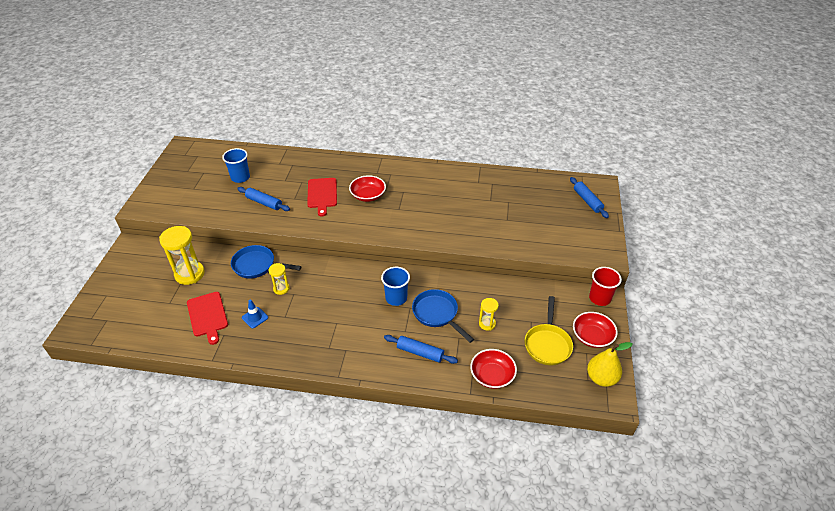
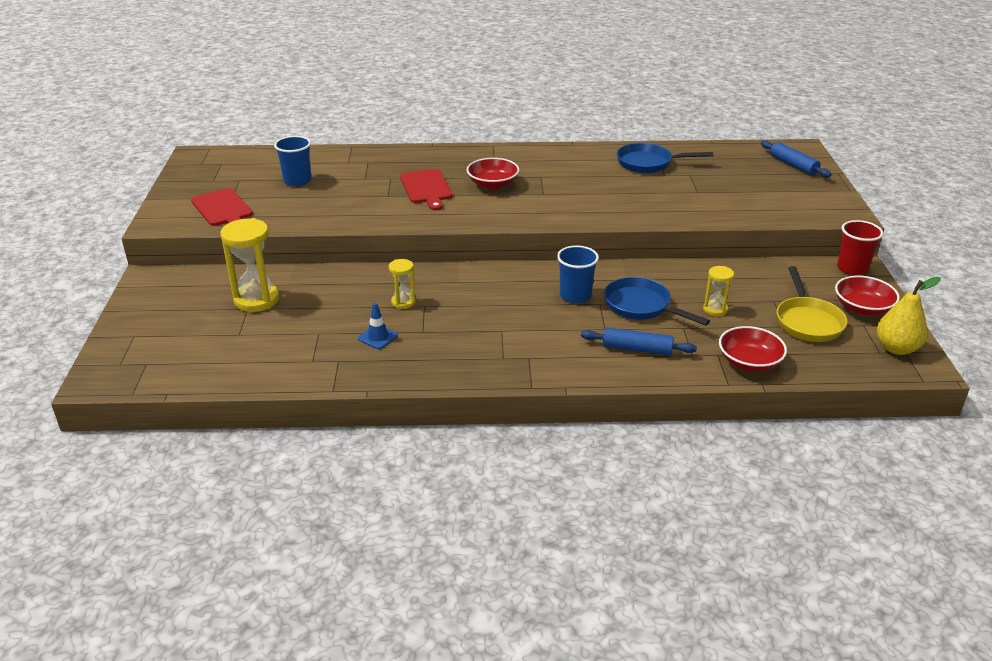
camera: 10 degrees left, 10 degrees down
(207, 316) = (304, 342): red cutting board -> red cutting board (222, 209)
(257, 266) = (356, 281): blue pan -> blue pan (648, 163)
(264, 203) = (345, 203): blue rolling pin -> none

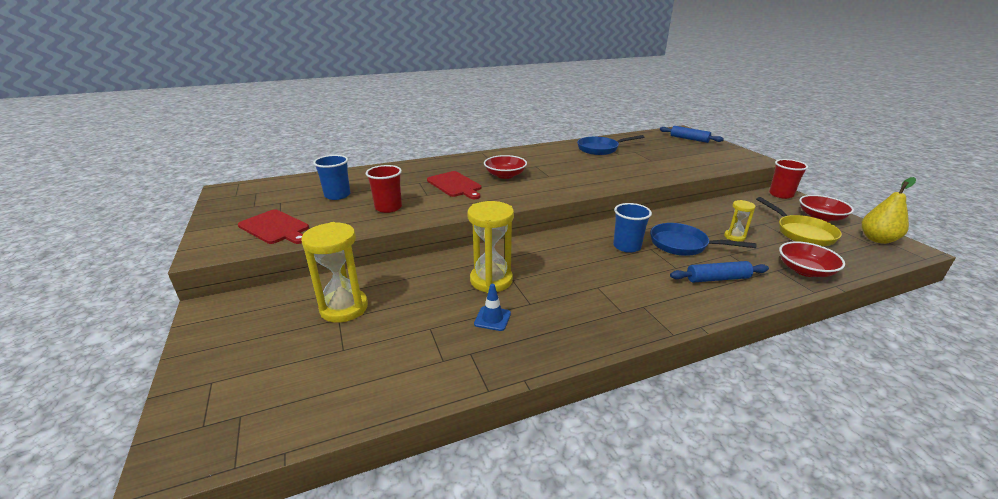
camera: 20 degrees left, 5 degrees down
(339, 205) = (388, 208): none -> red cup
(403, 302) = (491, 280): yellow hourglass -> yellow hourglass, size x1.85

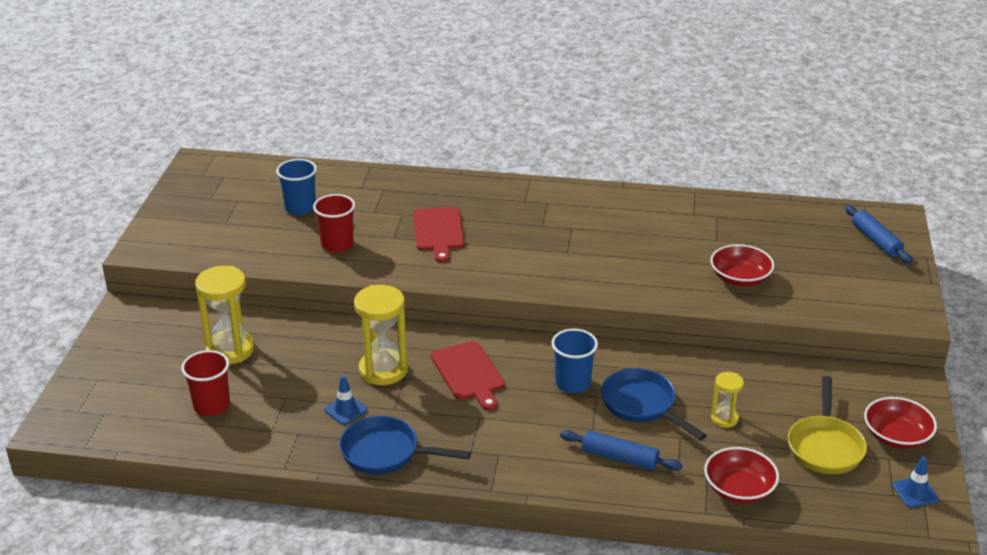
camera: 30 degrees right, 5 degrees up
(275, 228) = (213, 237): red cutting board -> red cutting board (468, 373)
(505, 175) = (514, 233): red bowl -> red bowl (740, 278)
(600, 149) = (703, 222): blue pan -> blue pan (386, 453)
(781, 194) = (905, 383): red cup -> red cup (211, 406)
(877, 239) = (915, 492): yellow pear -> blue traffic cone

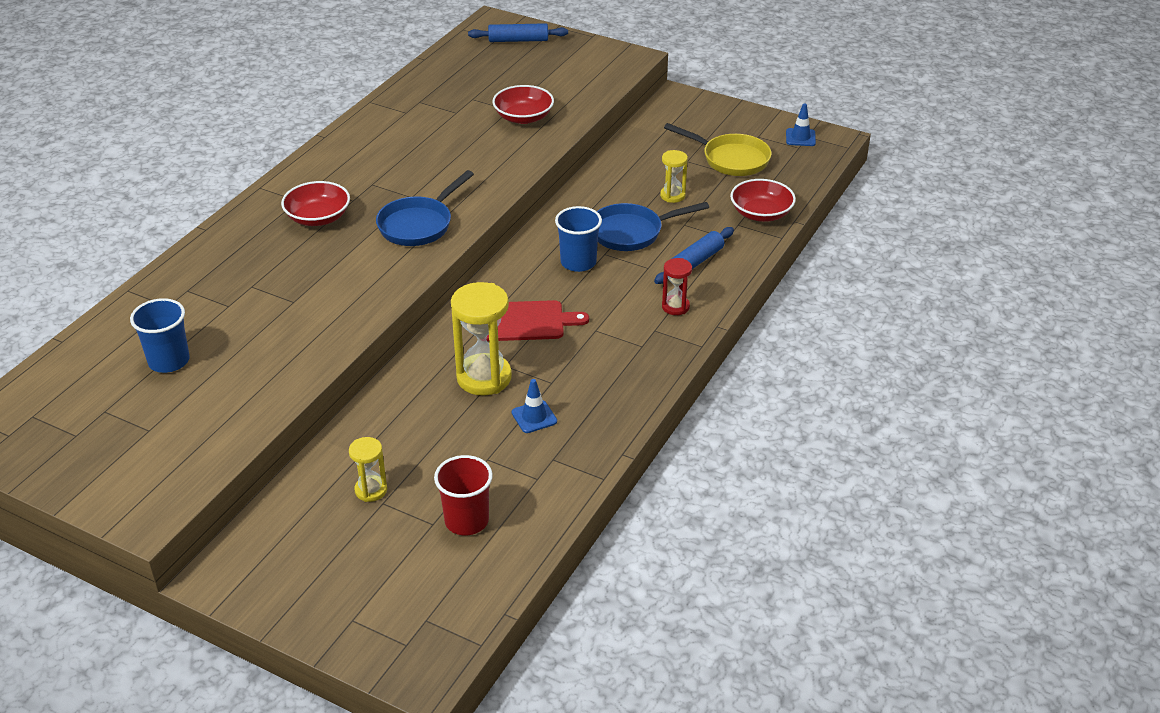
camera: 70 degrees left, 5 degrees up
(230, 350) = (371, 490): yellow hourglass -> yellow hourglass, size x0.54
(337, 244) = (274, 345): red cup -> none
(386, 453) = (616, 401): blue pan -> blue pan (419, 224)
(438, 231) = (308, 268): red cutting board -> none
(541, 460) = (675, 307): none -> red hourglass
(896, 436) = (735, 125): red bowl -> red bowl (318, 217)

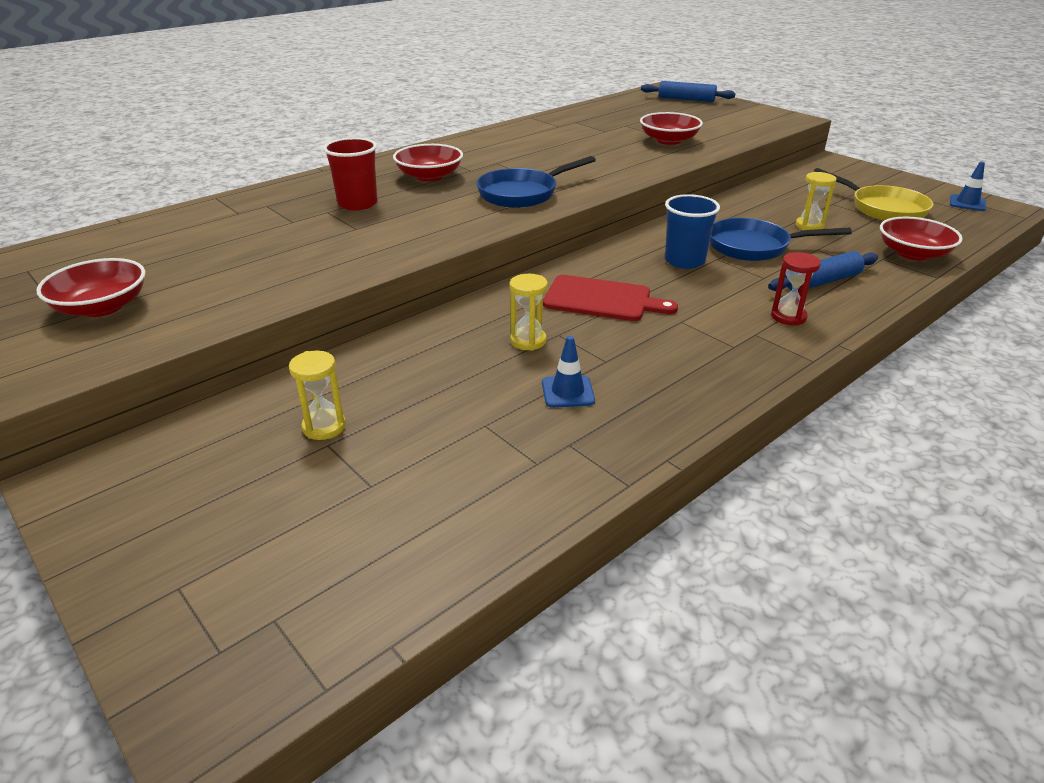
camera: 20 degrees right, 5 degrees down
(141, 437) = (102, 307): none -> red bowl
(169, 361) = (196, 252): blue cup -> none
(466, 521) = (416, 492): red cup -> red cup (357, 204)
(484, 378) = (528, 341): yellow hourglass -> yellow hourglass, size x0.54

